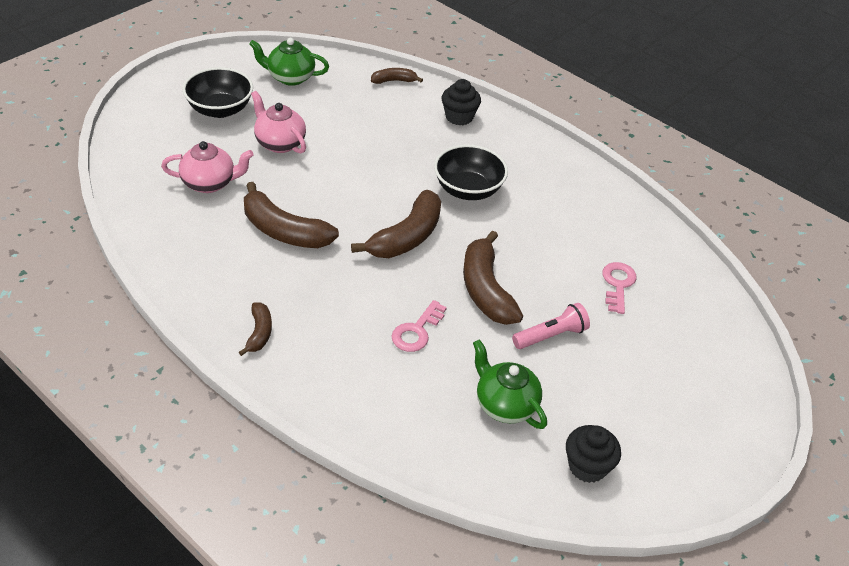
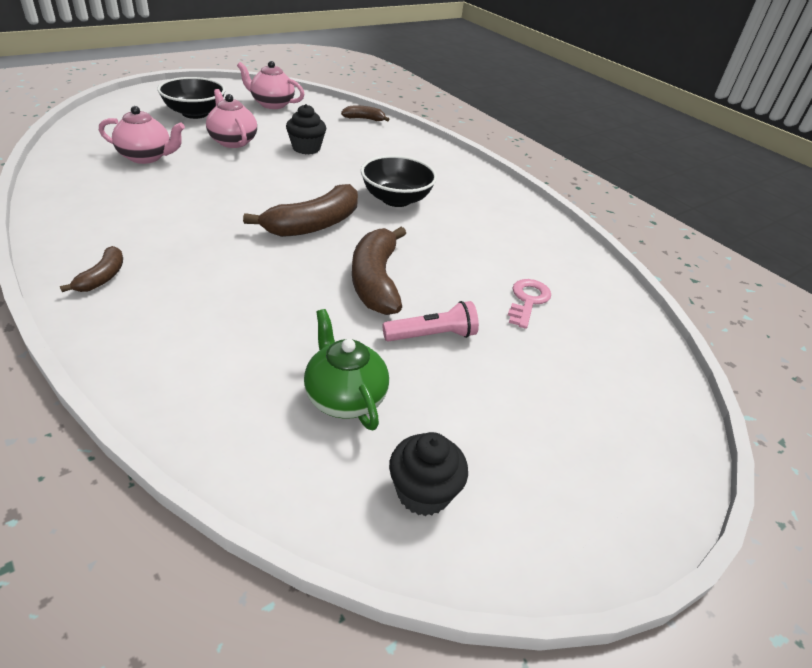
camera: 10 degrees right, 5 degrees down
(284, 231) = (191, 200): brown banana -> none
(290, 77) = (272, 104): green teapot -> pink teapot
(416, 331) = (278, 305): pink key -> none
(459, 117) = (412, 149): black cupcake -> black cupcake (306, 148)

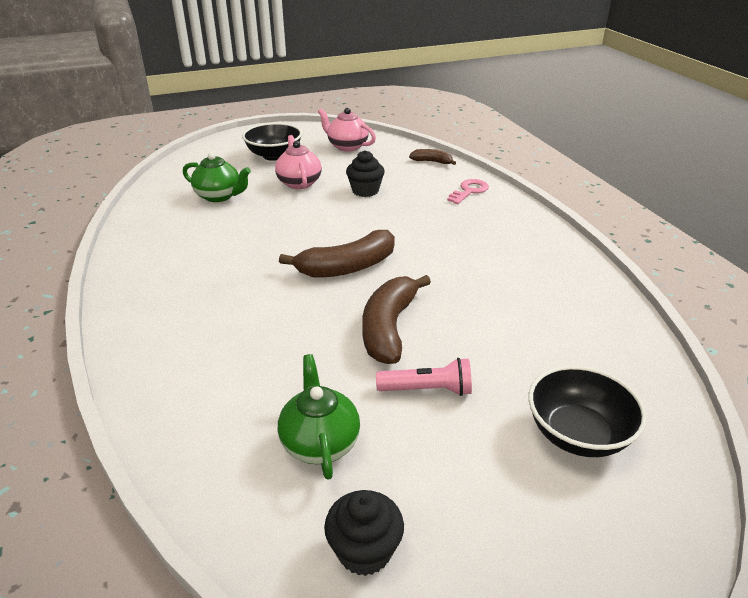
camera: 20 degrees right, 5 degrees down
(102, 277) = (148, 305): brown banana -> none
(146, 157) = (219, 196): pink teapot -> green teapot
(396, 199) = (437, 245): black bowl -> black bowl (577, 434)
(528, 300) = (544, 362): pink key -> pink key (469, 191)

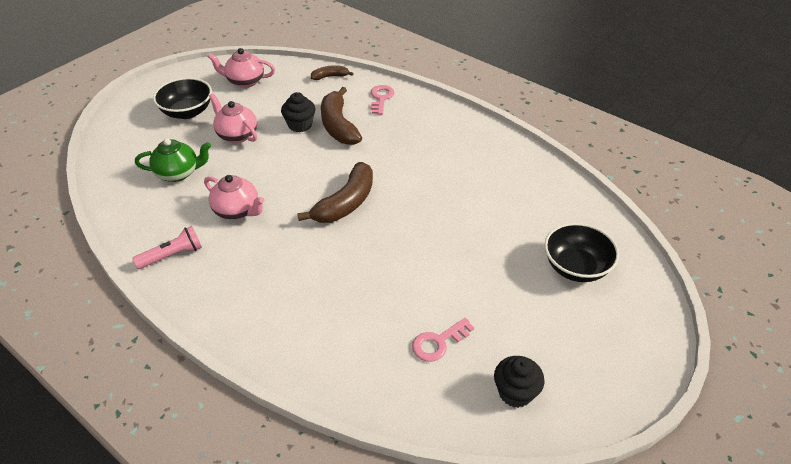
camera: 30 degrees left, 10 degrees up
(238, 240) = (237, 211): none -> pink teapot
(320, 442) = (438, 342): green teapot -> pink key
(389, 328) = (415, 242): brown banana -> brown banana (338, 126)
(427, 390) = (474, 277): pink flashlight -> pink flashlight (172, 255)

